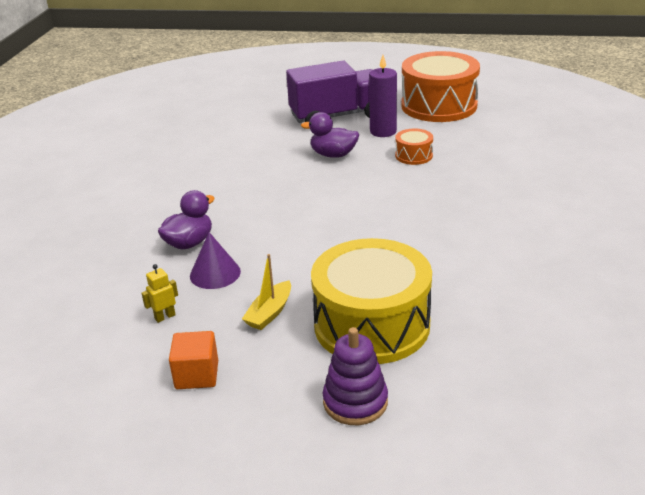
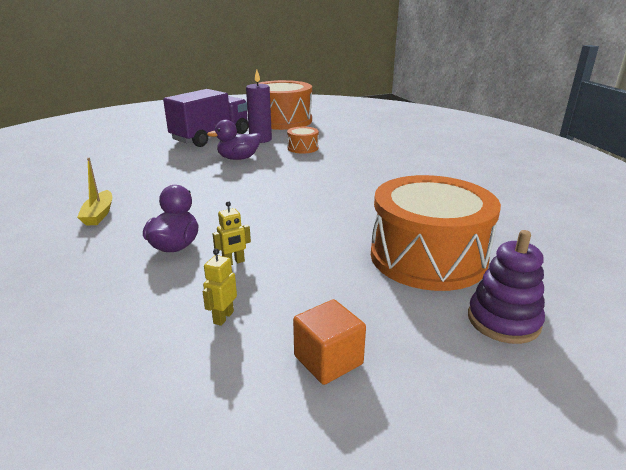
camera: 35 degrees left, 5 degrees down
(215, 273) = (234, 262): purple cone -> yellow robot
(270, 313) = (329, 277): yellow boat -> yellow boat (99, 214)
(372, 325) = (427, 257): yellow drum -> orange drum

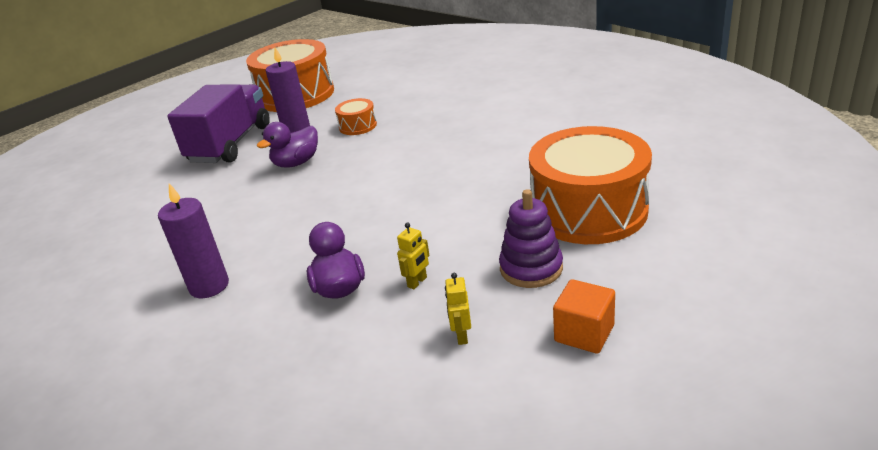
camera: 20 degrees left, 5 degrees up
(99, 214) = (209, 286): yellow boat -> purple candle
(503, 320) = (690, 245): purple stacking toy -> purple stacking toy (531, 268)

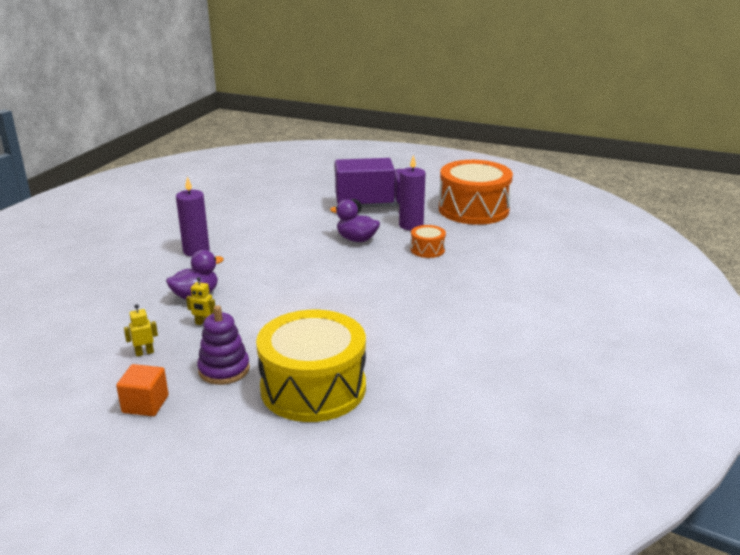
camera: 65 degrees right, 5 degrees down
(588, 210) = (313, 388): orange drum -> yellow drum

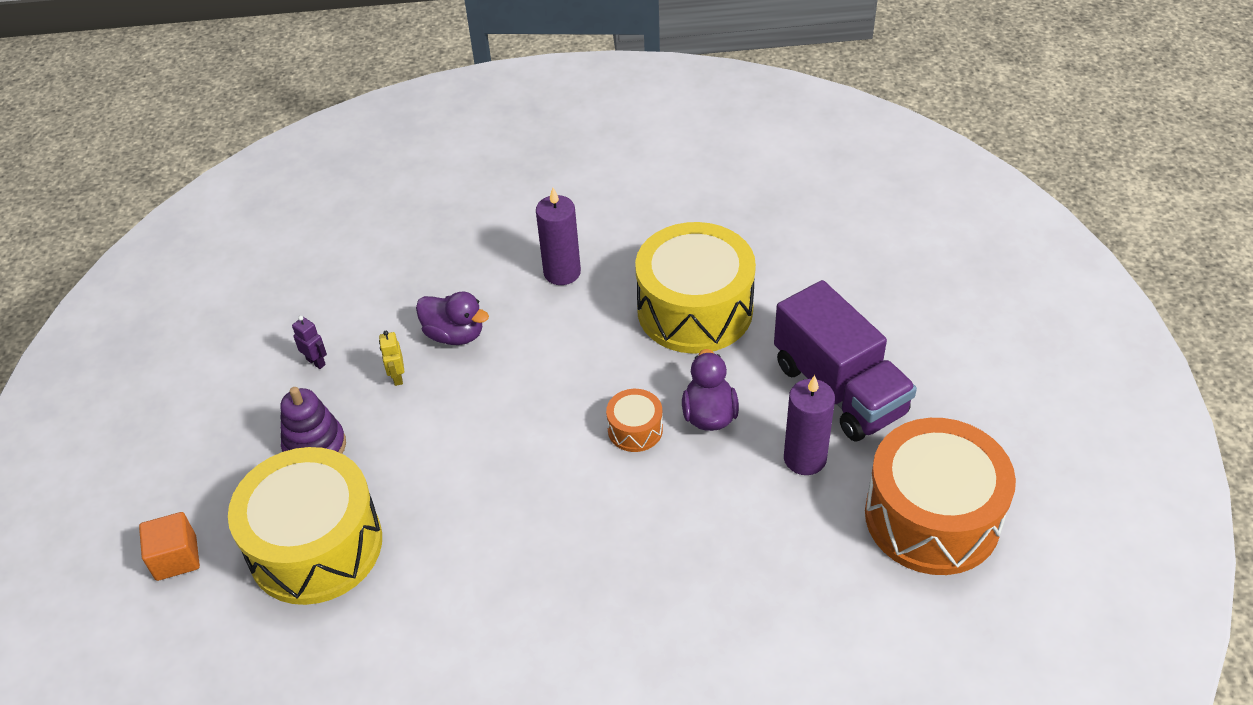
camera: 65 degrees right, 20 degrees up
(144, 353) = (316, 362): yellow robot -> purple robot
(145, 404) = (227, 418): orange cube -> orange cube (176, 558)
(279, 224) = (695, 309): none -> yellow drum
(427, 249) = (735, 513): orange drum -> orange drum (635, 429)

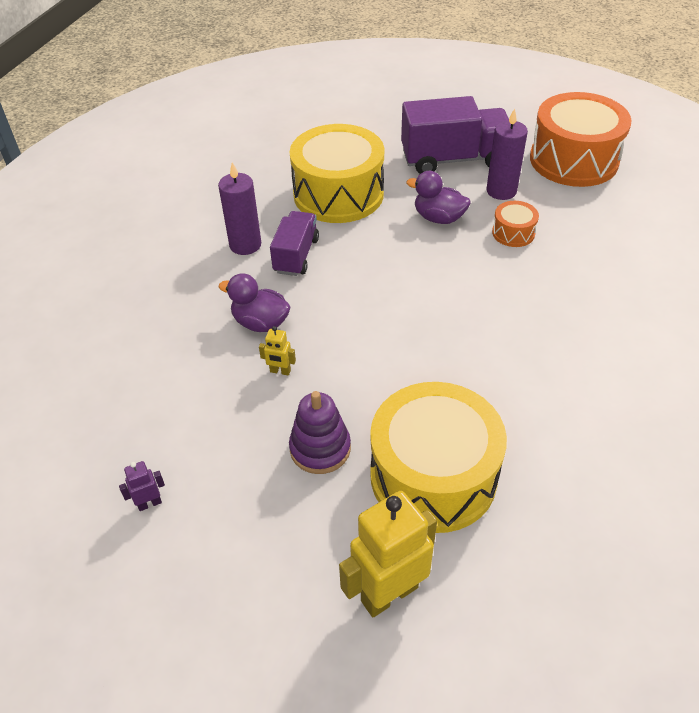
camera: 65 degrees left, 0 degrees up
(176, 558) = (389, 593): orange cube -> yellow robot
(316, 362) = (218, 423): purple robot -> purple robot (149, 503)
(454, 334) = (260, 323): purple duck -> purple duck turned 120 degrees counterclockwise
(568, 318) = (296, 255): none -> purple truck
(635, 429) = (428, 255): orange drum -> orange drum (513, 233)

